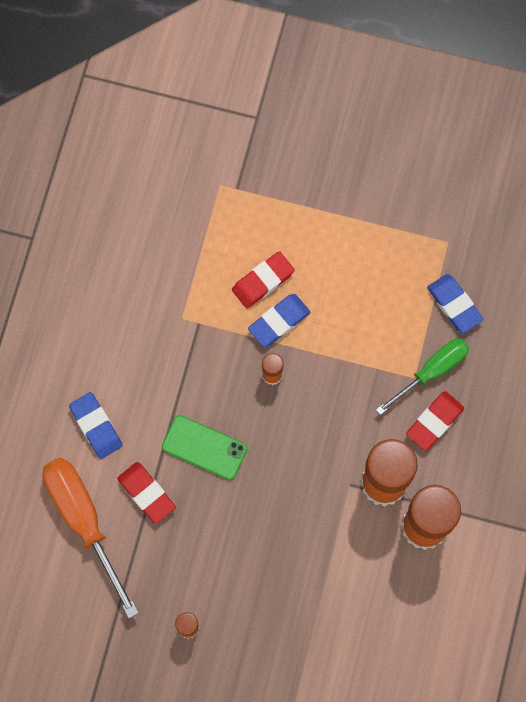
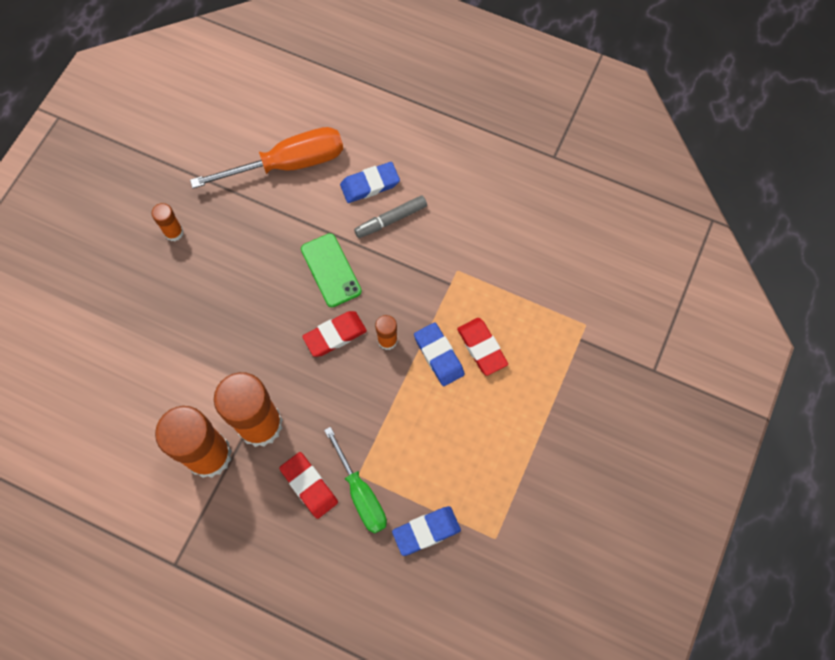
camera: 100 degrees right, 5 degrees down
(135, 395) = (391, 220): none -> grey marker
(146, 493) = (300, 216): red eraser -> red eraser (335, 335)
(204, 447) = (331, 270): green phone -> green phone turned 60 degrees counterclockwise

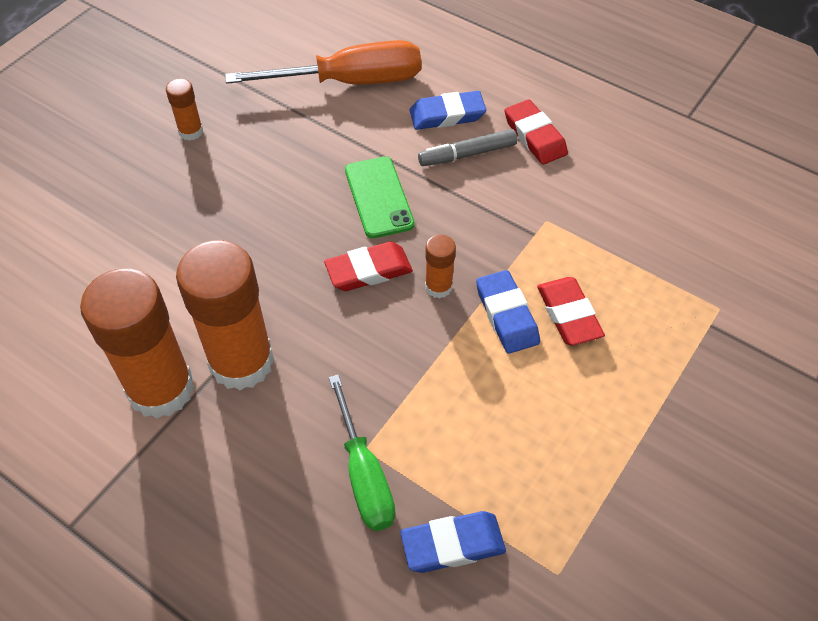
camera: 10 degrees right, 15 degrees down
(309, 486) = (291, 452): red eraser -> red eraser (534, 136)

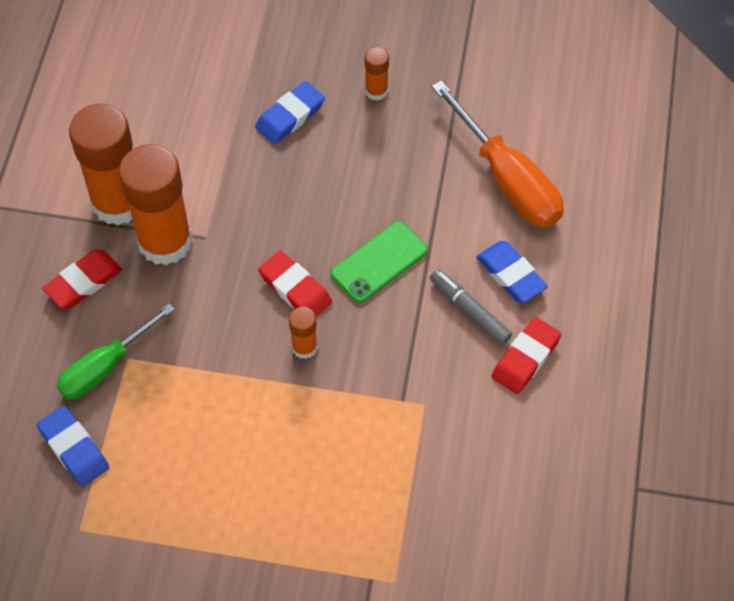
camera: 65 degrees right, 5 degrees up
(506, 315) = (300, 410): blue eraser -> blue eraser (290, 116)
(568, 314) = (325, 458): red eraser -> red eraser (83, 282)

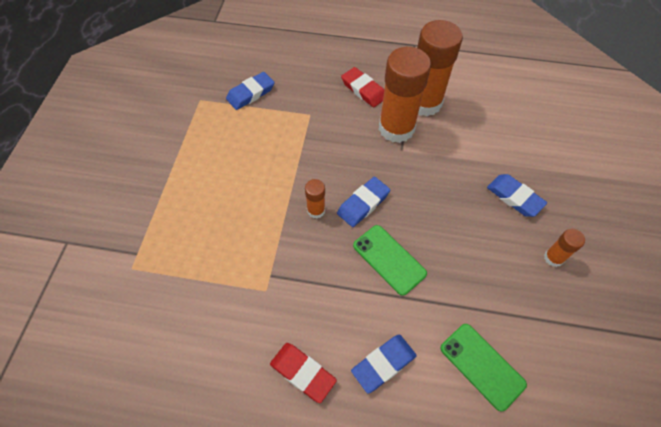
camera: 90 degrees right, 0 degrees up
(105, 367) = (304, 104): green screwdriver -> none
(295, 289) = (363, 204): red eraser -> blue eraser
(470, 311) = (347, 328): grey marker -> none
(507, 179) = (482, 366): orange screwdriver -> green phone

